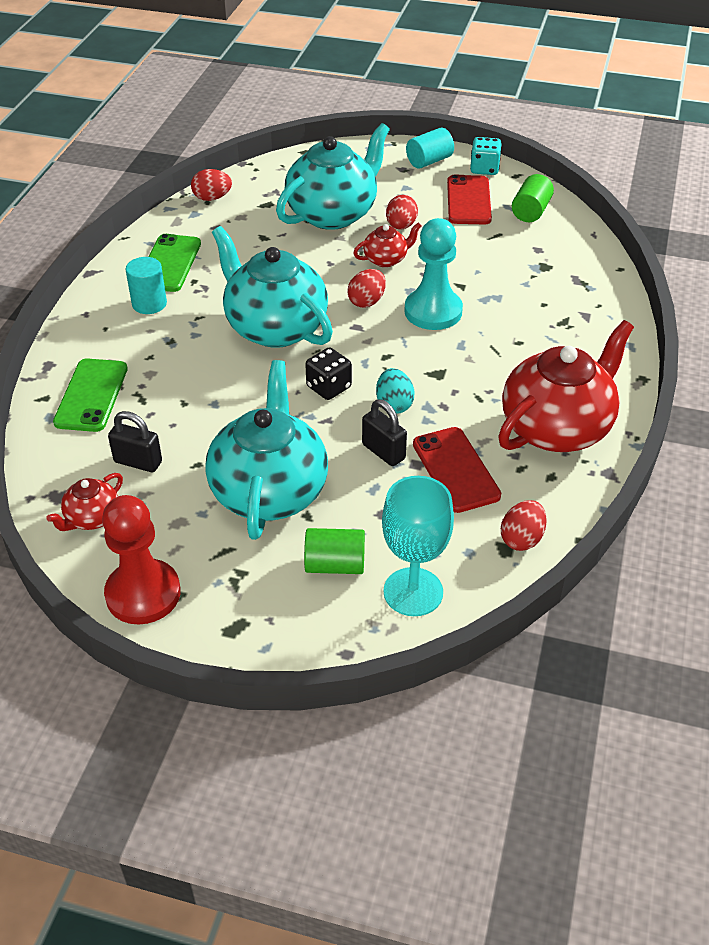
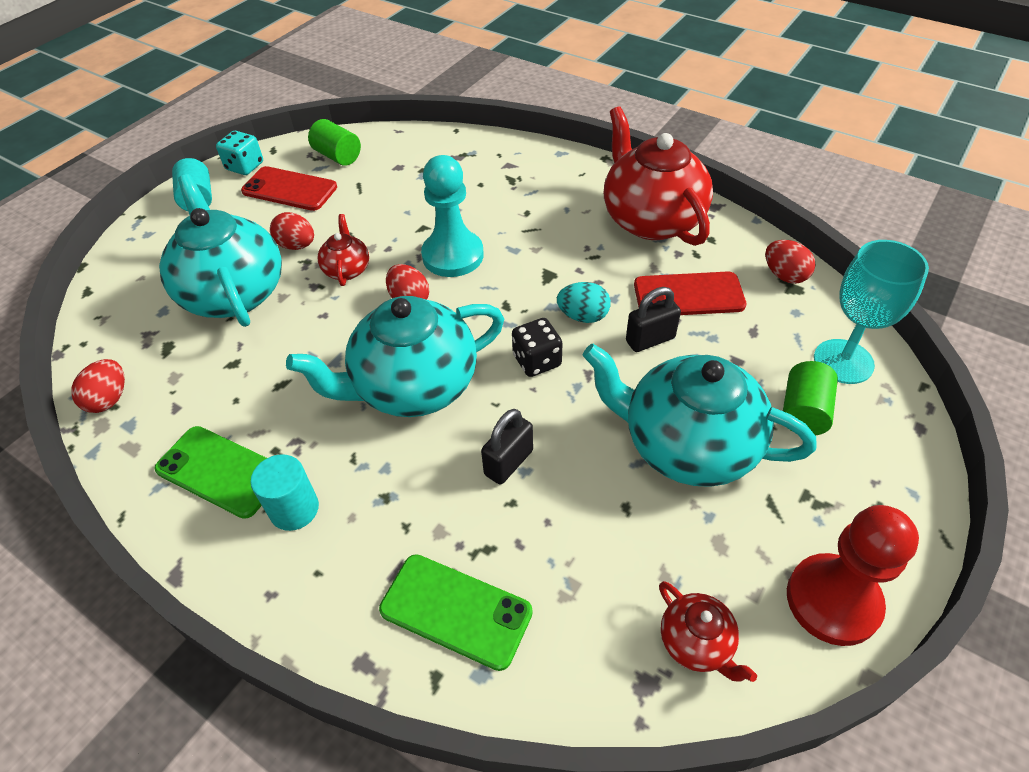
camera: 70 degrees left, 5 degrees up
(138, 462) = (605, 572): black padlock -> black padlock (508, 462)

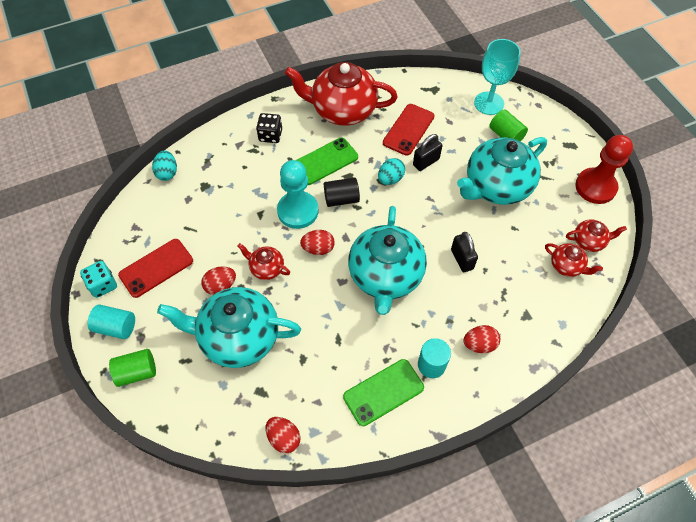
camera: 60 degrees left, 10 degrees up
(337, 156) = (144, 226): green cylinder -> green cylinder (137, 372)
(421, 137) = (167, 173): none -> turquoise egg
(456, 610) = (528, 319): green phone -> green phone (325, 161)
(506, 285) = (341, 199): none -> black cylinder
(537, 361) = (406, 214): black dice -> black dice (270, 135)
(610, 626) = (566, 266): none -> red teapot
(650, 339) = (426, 162): black padlock -> black padlock turned 45 degrees clockwise
(784, 275) = (424, 87): red egg -> red egg (479, 344)

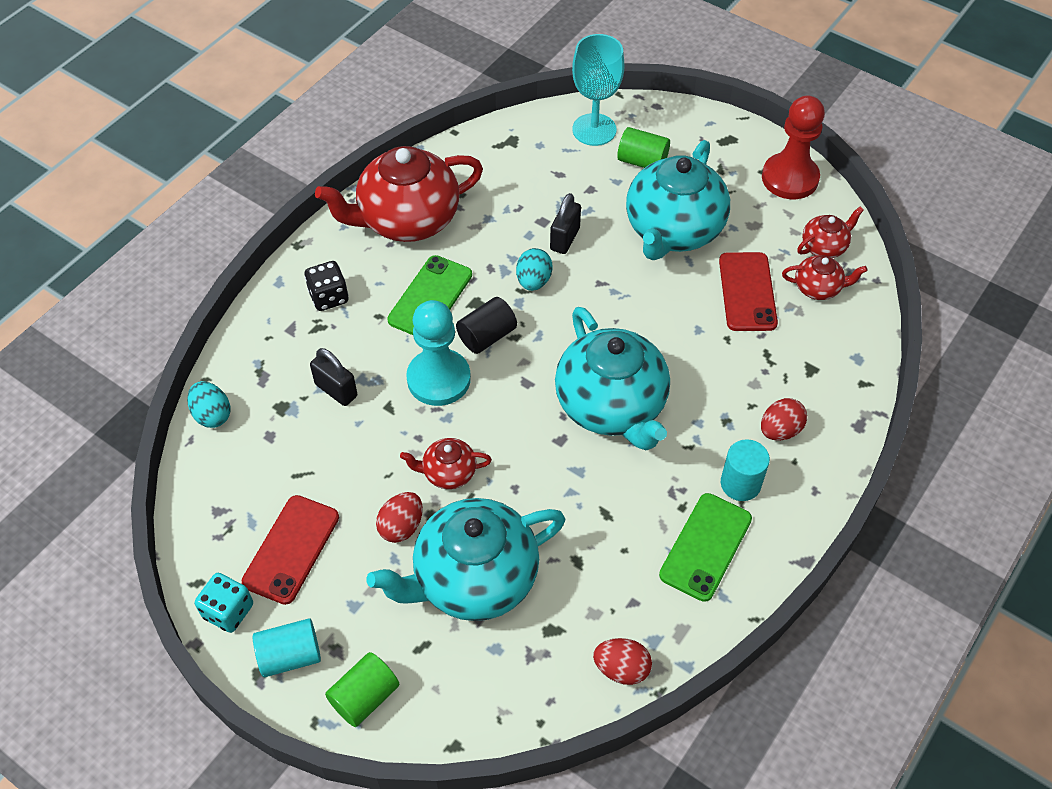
camera: 30 degrees left, 5 degrees down
(318, 248) = (500, 414): red egg -> none
(408, 129) = (514, 207): red phone -> red phone (747, 292)
(462, 259) = (691, 339): black padlock -> black padlock (336, 390)

